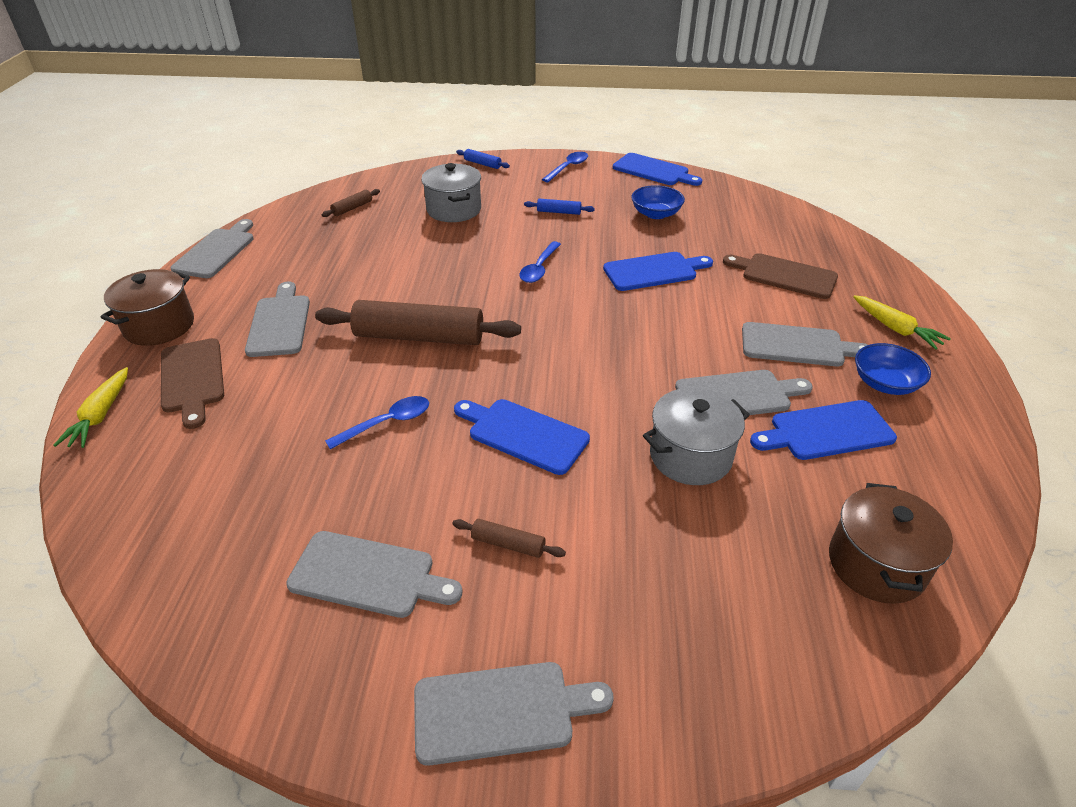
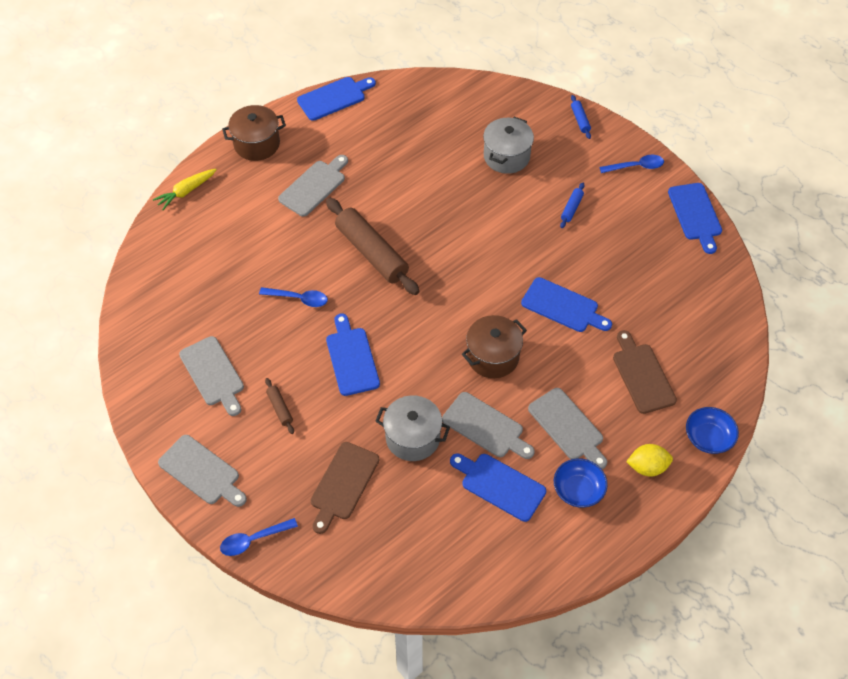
camera: 45 degrees right, 15 degrees up
(192, 378) = (241, 197): brown cutting board -> brown cutting board (343, 484)
(216, 251) = (334, 98): grey cutting board -> blue cutting board
(352, 208) = (446, 109): brown rolling pin -> none
(539, 268) = (497, 250): blue spoon -> blue spoon (253, 540)
(559, 212) = (571, 208): blue rolling pin -> blue rolling pin turned 60 degrees clockwise
(656, 214) = (635, 258): blue bowl -> blue bowl (708, 438)
(876, 564) = (418, 558): brown pot -> brown pot (493, 357)
(896, 329) = (647, 467): yellow carrot -> yellow lemon

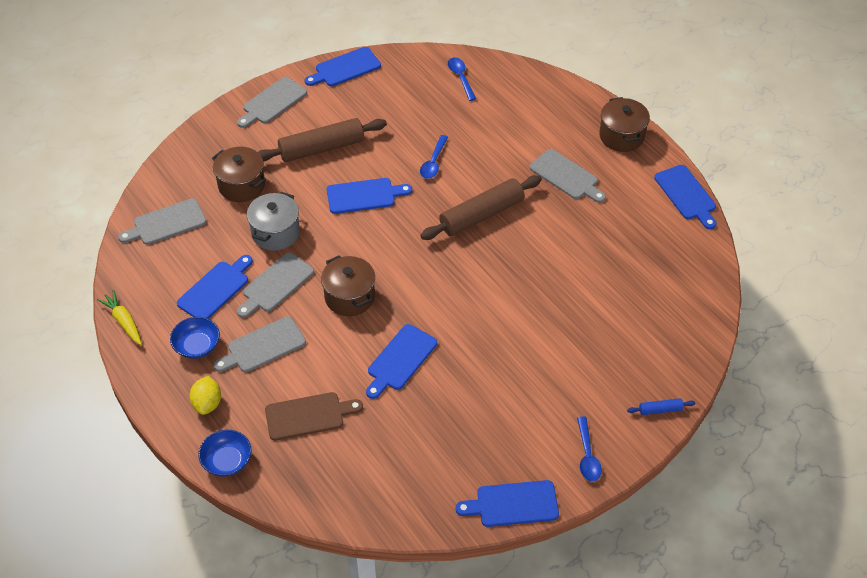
camera: 95 degrees right, 5 degrees down
(143, 400) = (345, 68): none -> blue cutting board
(186, 192) = (562, 89): yellow carrot -> yellow carrot (123, 321)
(213, 374) = (363, 108): grey cutting board -> grey cutting board (166, 223)
(253, 540) = (206, 131): blue spoon -> blue spoon (461, 78)
(280, 408) = (322, 148): brown rolling pin -> brown rolling pin, size x2.32
(343, 484) = (241, 185): brown cutting board -> brown pot
(506, 156) = (604, 333): grey pot -> none
(571, 208) = (528, 384): blue rolling pin -> none

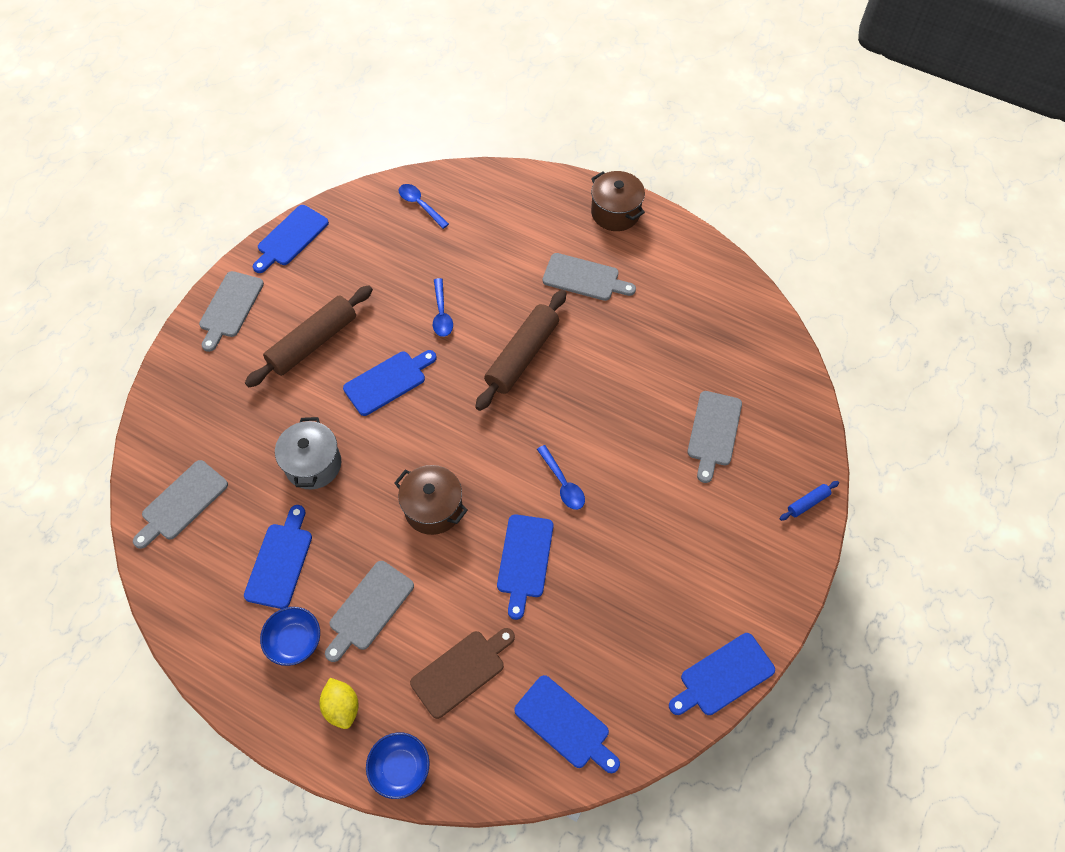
camera: 25 degrees left, 10 degrees up
(123, 321) = (193, 647): yellow carrot -> none
(241, 185) = (246, 422): brown pot -> none
(275, 285) = (345, 527): grey cutting board -> grey cutting board (713, 432)
(587, 455) = (766, 586): blue spoon -> blue spoon (563, 483)
(686, 195) = (710, 254): blue cutting board -> blue cutting board (565, 724)

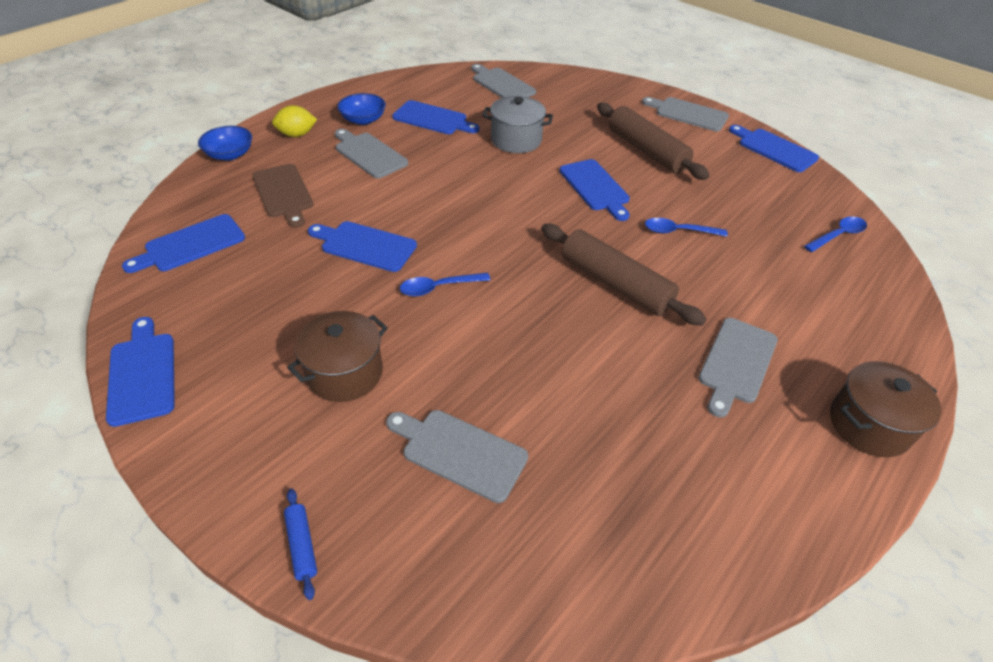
camera: 100 degrees right, 15 degrees down
(433, 508) = (446, 197): brown pot -> brown pot (345, 373)

